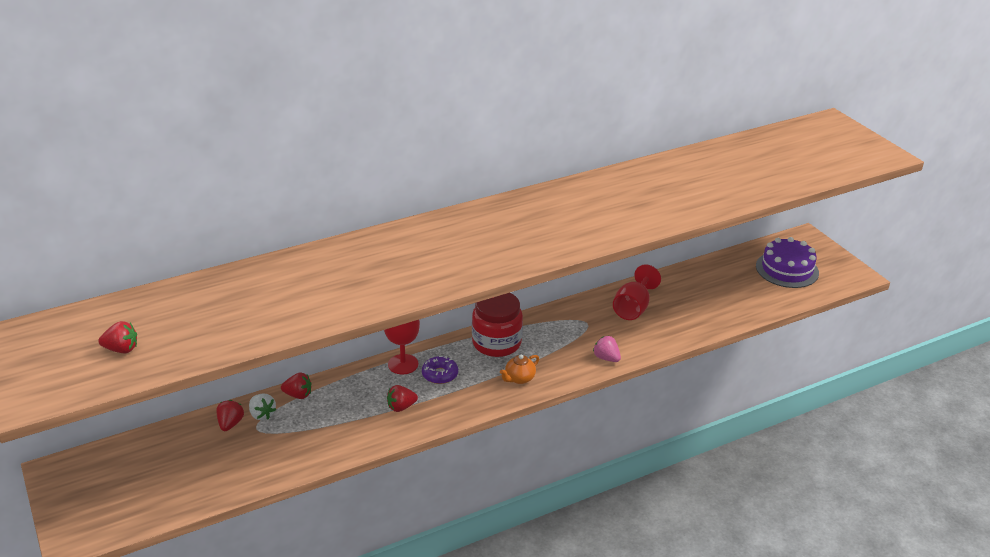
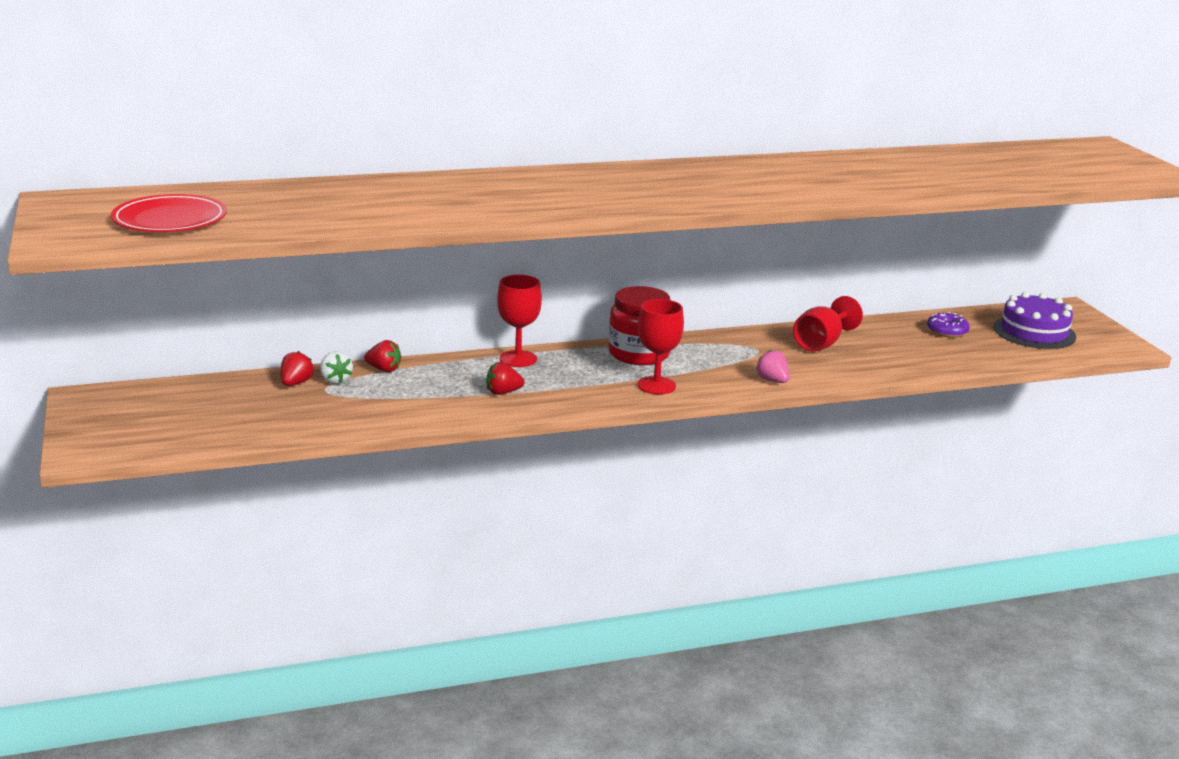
camera: 10 degrees right, 10 degrees down
(121, 349) = (170, 219): red strawberry -> red plate
(440, 374) = (559, 372): purple donut -> purple donut (947, 331)
(519, 378) = (656, 385): orange teapot -> red goblet

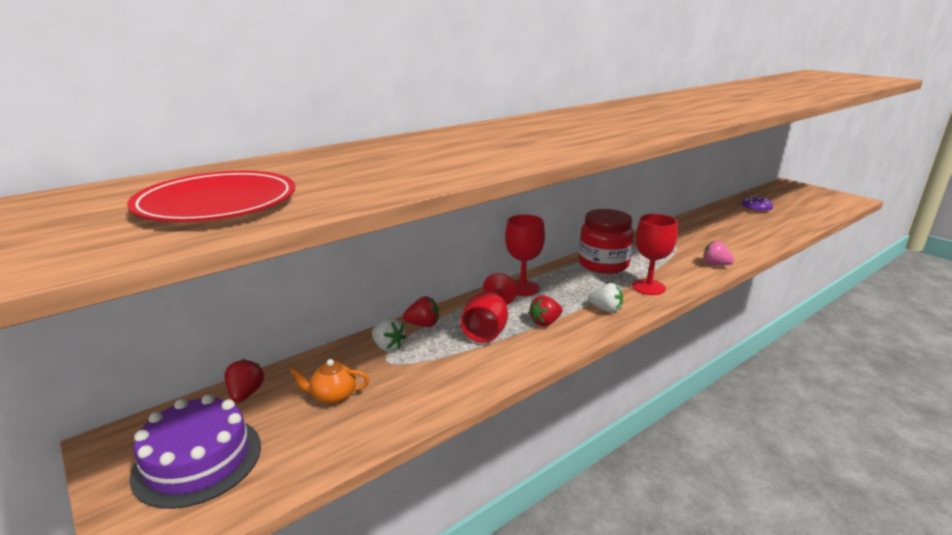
camera: 20 degrees left, 0 degrees up
(259, 404) = (333, 396): none -> orange teapot
(296, 383) = (352, 360): red strawberry -> red strawberry (246, 394)
(579, 395) = (606, 309): none -> white strawberry
(821, 343) = (703, 231): red goblet -> red goblet (487, 328)
(1034, 332) = (798, 200): purple cake -> purple cake (198, 460)

